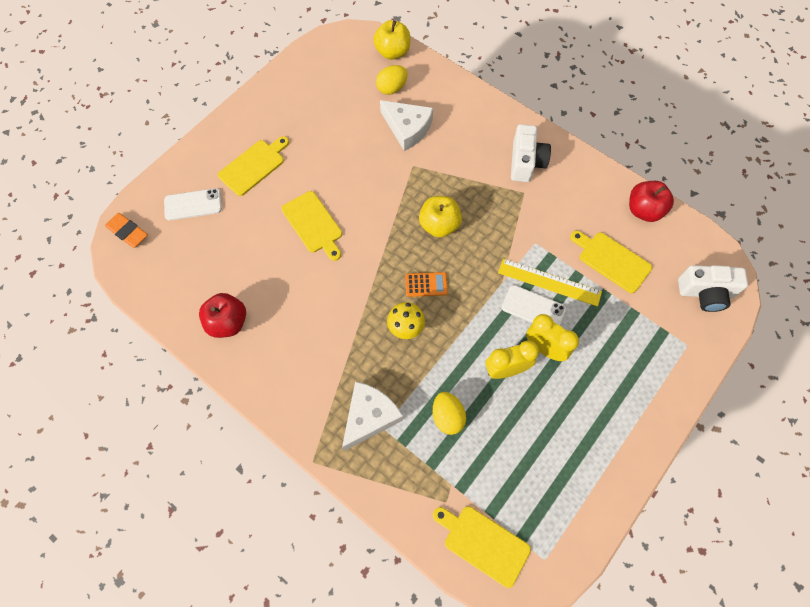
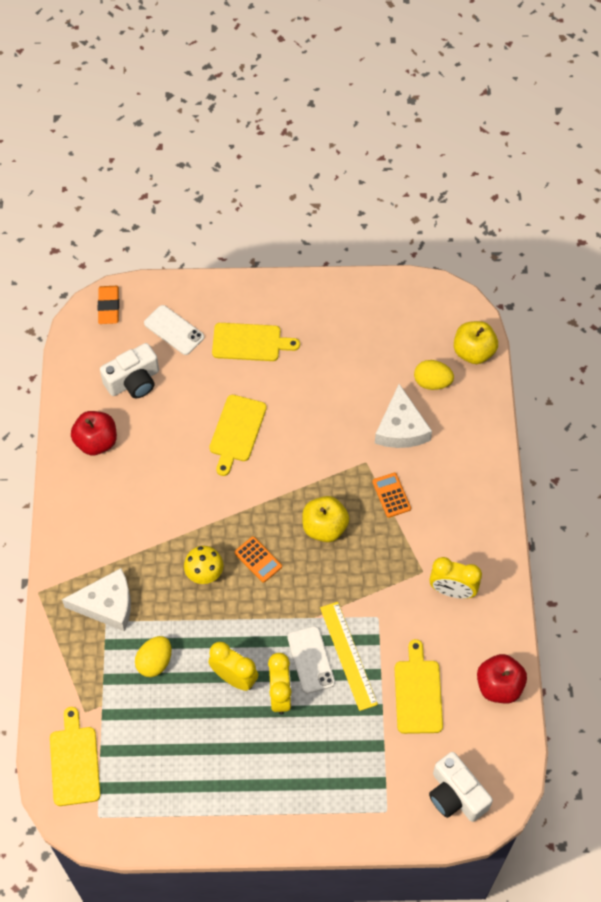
camera: 50 degrees right, 5 degrees down
(451, 169) = (391, 495): none -> orange calculator
(526, 162) = (457, 550): white camera -> white camera (133, 381)
(553, 186) = (452, 591): none -> yellow clock

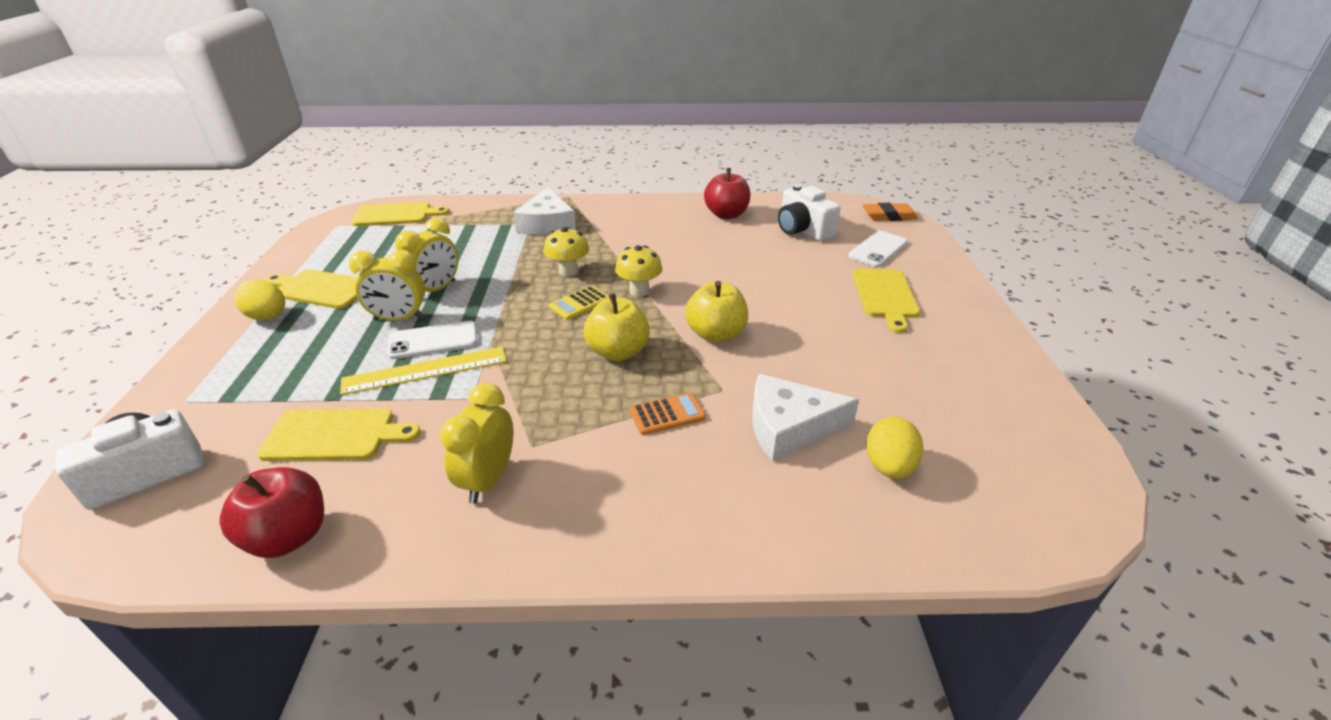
camera: 90 degrees right, 25 degrees down
(155, 662) = (476, 247): yellow egg -> yellow egg (268, 317)
(237, 431) = (754, 288): yellow cutting board -> yellow cutting board (320, 289)
(239, 516) = (639, 291): none -> yellow mushroom
(258, 559) = (580, 303): orange calculator -> yellow calculator
(473, 352) = (980, 528): yellow apple -> yellow apple (716, 334)

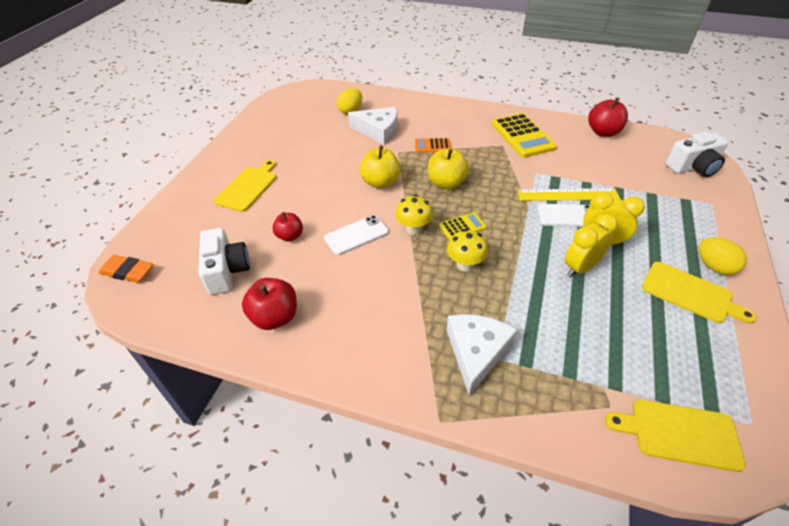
camera: 160 degrees left, 10 degrees up
(334, 435) = (605, 167): yellow cutting board -> none
(488, 480) = (522, 136): yellow clock -> yellow calculator
(774, 262) = (290, 236): none -> red apple
(878, 249) = (196, 230): white phone -> white phone (356, 235)

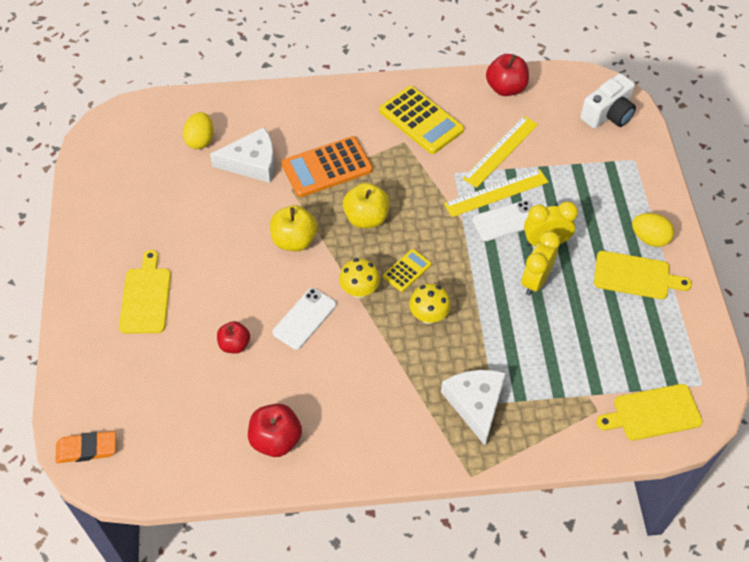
camera: 25 degrees left, 10 degrees up
(226, 271) = (194, 409): white camera -> none
(432, 146) = (327, 167): orange calculator -> orange calculator, size x1.90
(583, 169) = (500, 151): none -> yellow ruler

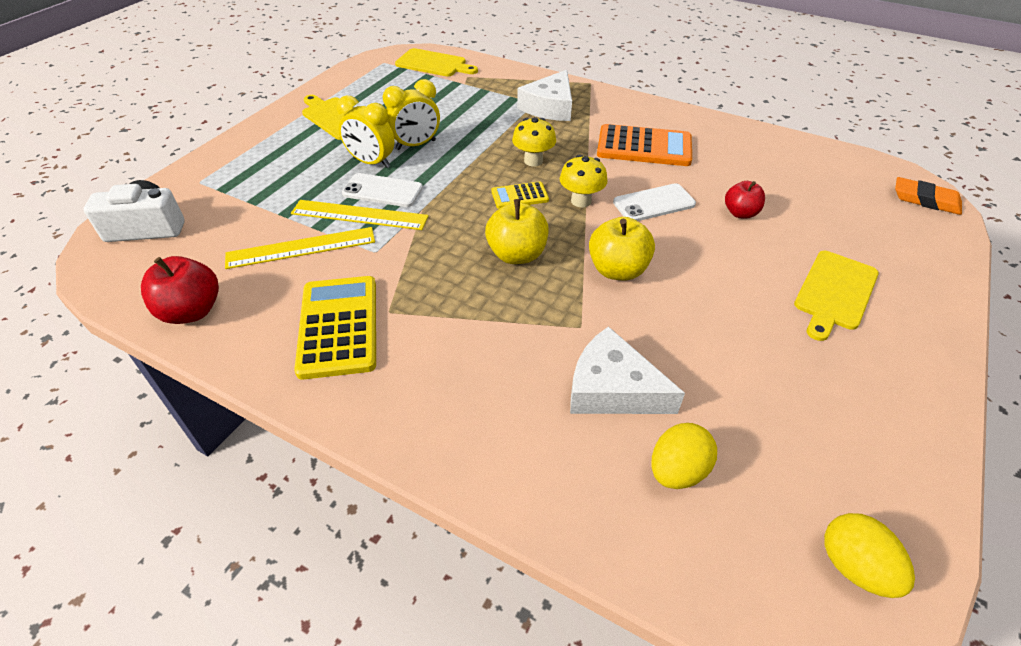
camera: 145 degrees left, 10 degrees down
(276, 439) = (732, 145): red apple -> none
(327, 167) = (514, 329): orange calculator -> orange calculator (644, 147)
(649, 238) = (287, 131): yellow egg -> yellow egg (854, 567)

